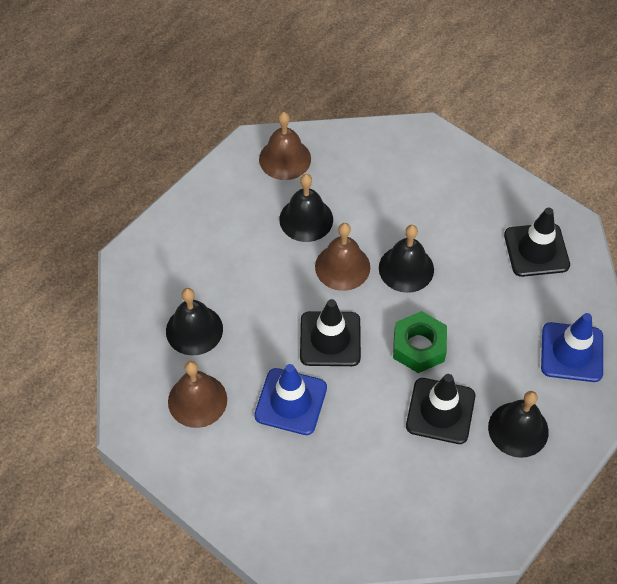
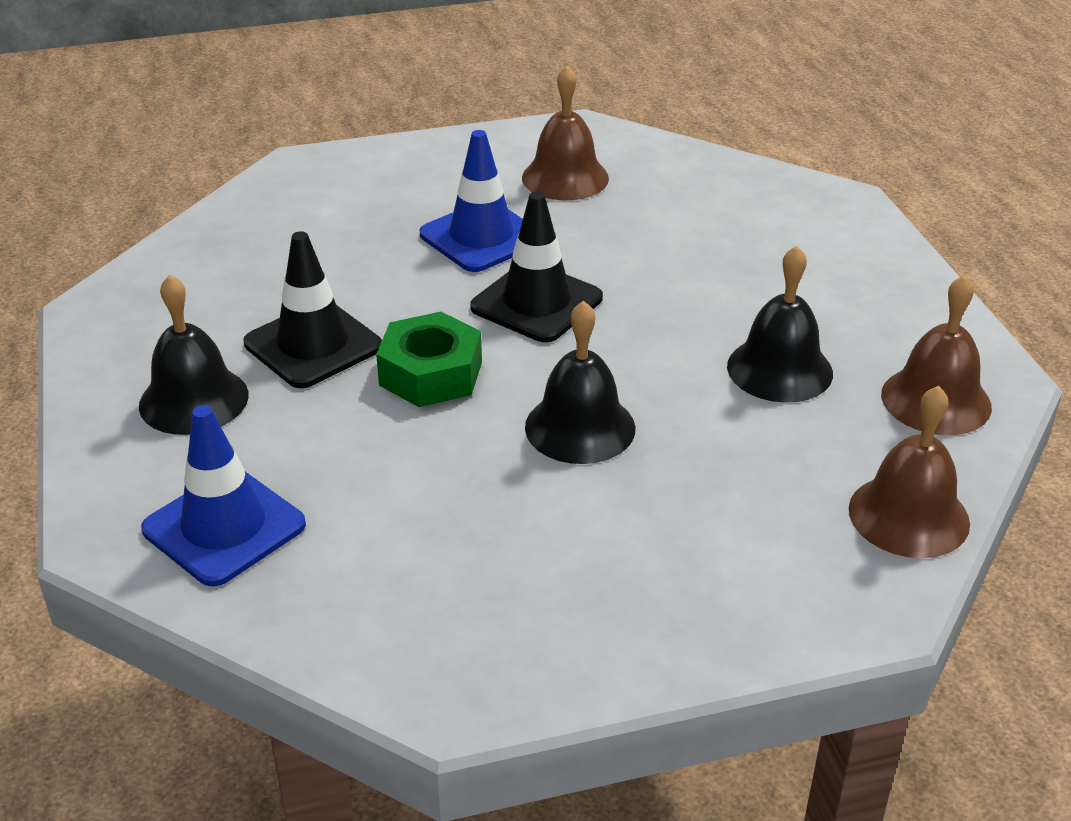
camera: 125 degrees right, 20 degrees down
(194, 330) = (672, 208): black bell -> none
(342, 267) = (650, 365): brown bell -> brown bell (908, 515)
(536, 250) = (453, 605): black traffic cone -> none

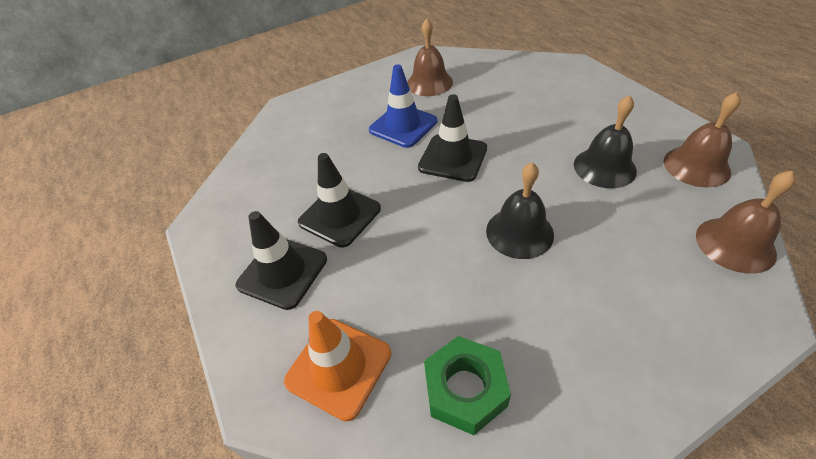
camera: 10 degrees left, 10 degrees up
(194, 400) = (282, 272): black bell -> black traffic cone
(224, 527) = (338, 367): blue traffic cone -> orange traffic cone
(430, 373) = (416, 218): green nut -> green nut (465, 389)

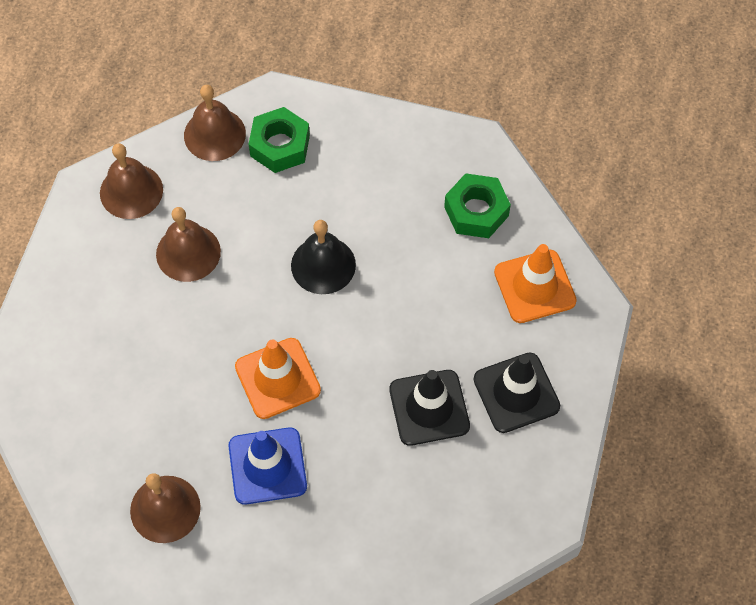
camera: 140 degrees left, 15 degrees up
(452, 158) = (277, 378): black traffic cone -> orange traffic cone
(604, 167) = (188, 252): black bell -> brown bell
(686, 282) = (280, 146): none -> green nut

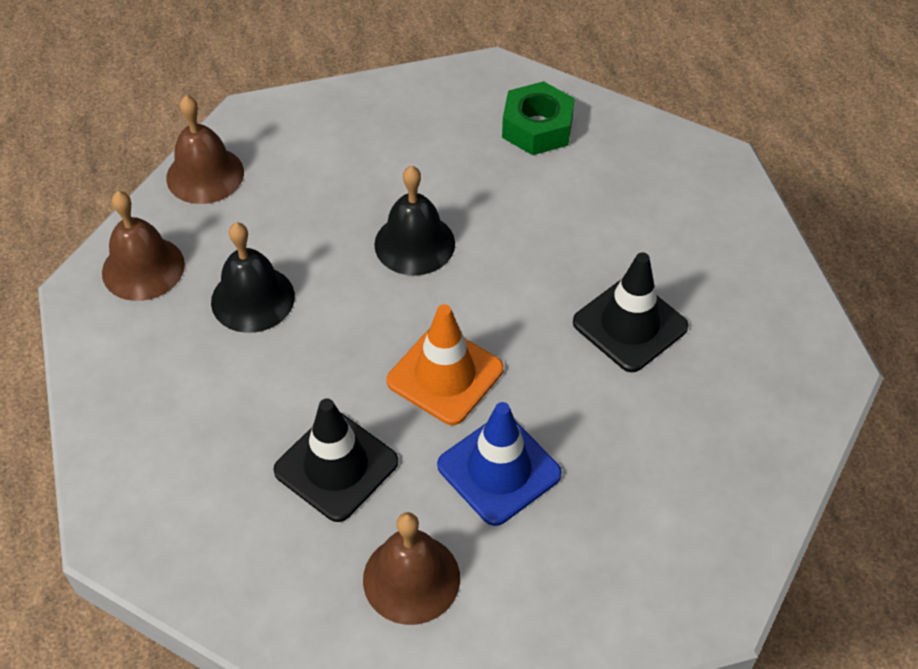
camera: 30 degrees left, 10 degrees down
(188, 252) = (253, 299): brown bell -> black bell
(280, 146) = (286, 155): green nut -> none
(516, 393) = (706, 268): black traffic cone -> black traffic cone (336, 466)
(534, 286) = (647, 167): orange traffic cone -> none

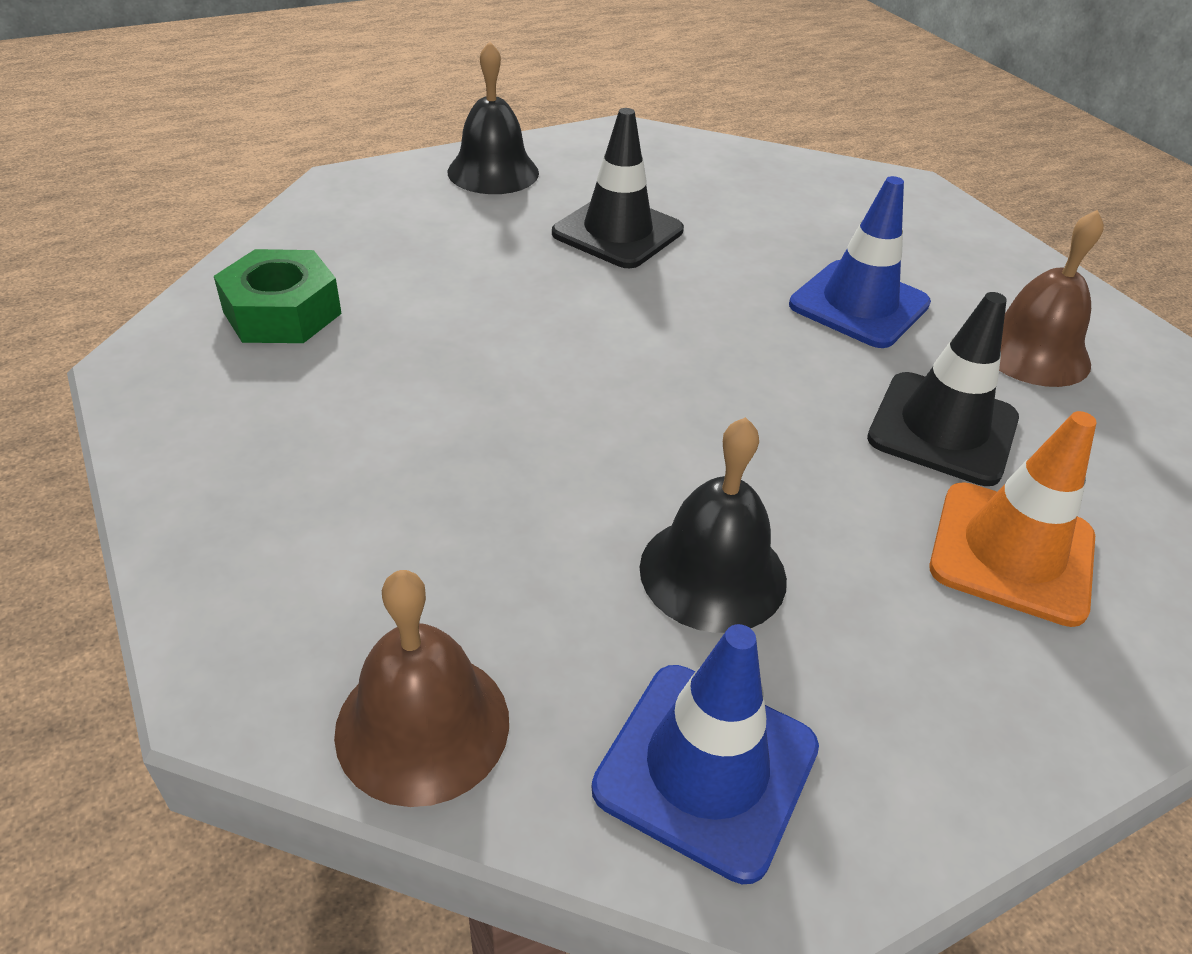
camera: 105 degrees left, 10 degrees down
(143, 268) = (706, 768): brown bell -> blue traffic cone
(414, 243) = (539, 405): black bell -> black bell (493, 172)
(445, 375) = (755, 354): orange traffic cone -> orange traffic cone (1012, 553)

